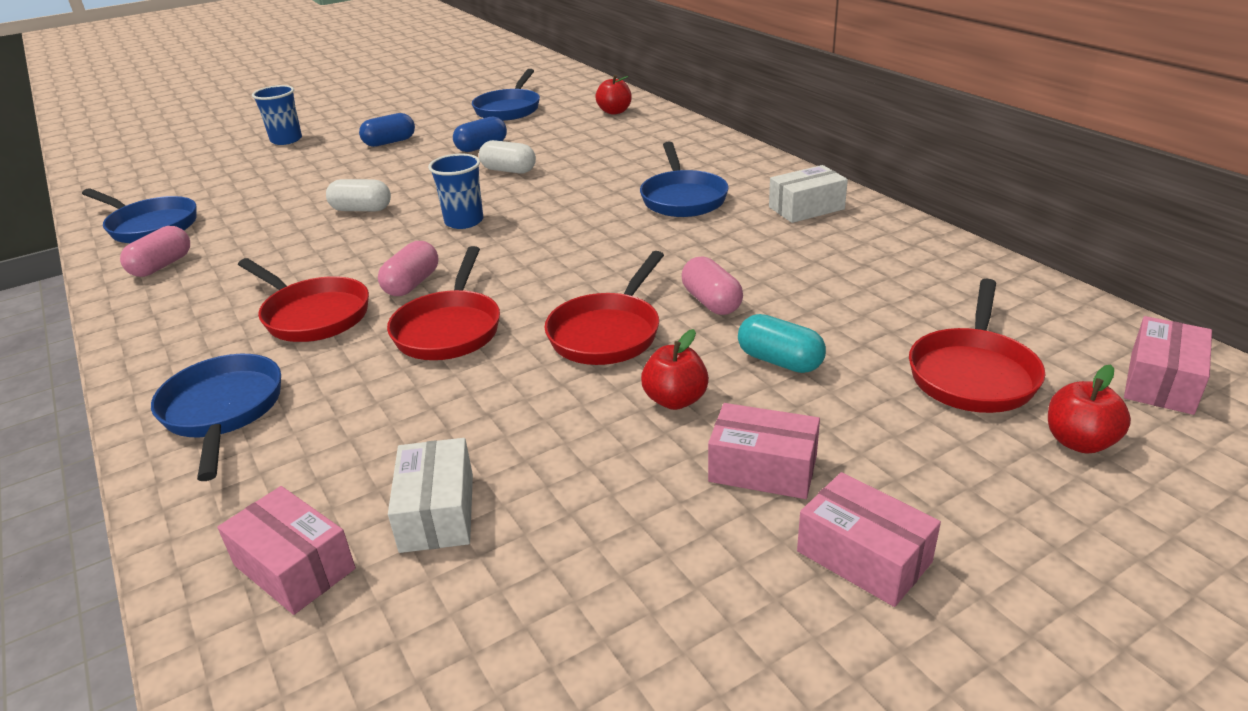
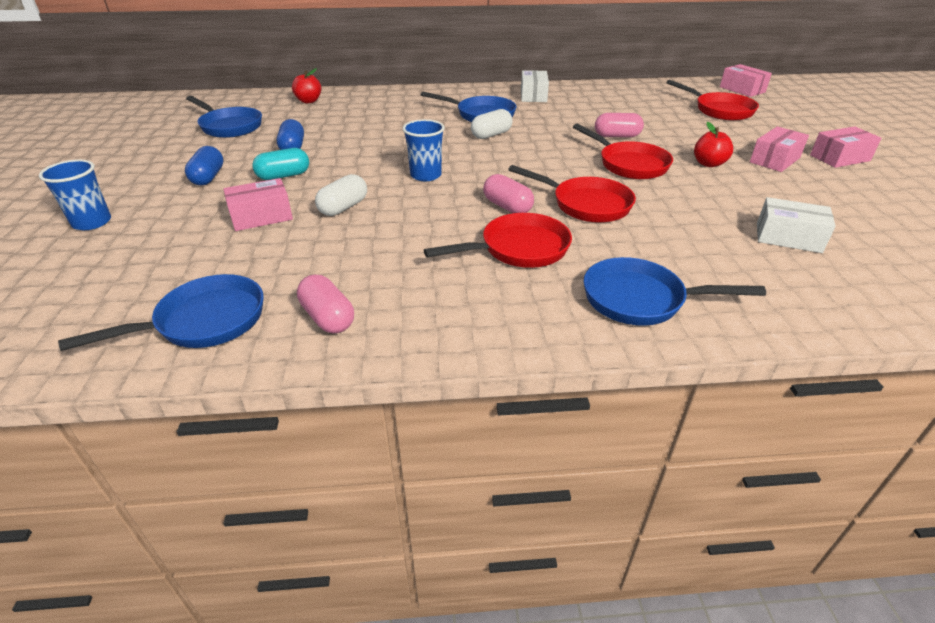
camera: 65 degrees left, 5 degrees up
(294, 567) = (830, 286): pink box -> pink box (261, 216)
(509, 170) = (356, 147): white capsule -> white capsule (491, 135)
(779, 361) = (687, 137): turquoise capsule -> turquoise capsule (284, 176)
(1079, 442) = (775, 110): red apple -> none

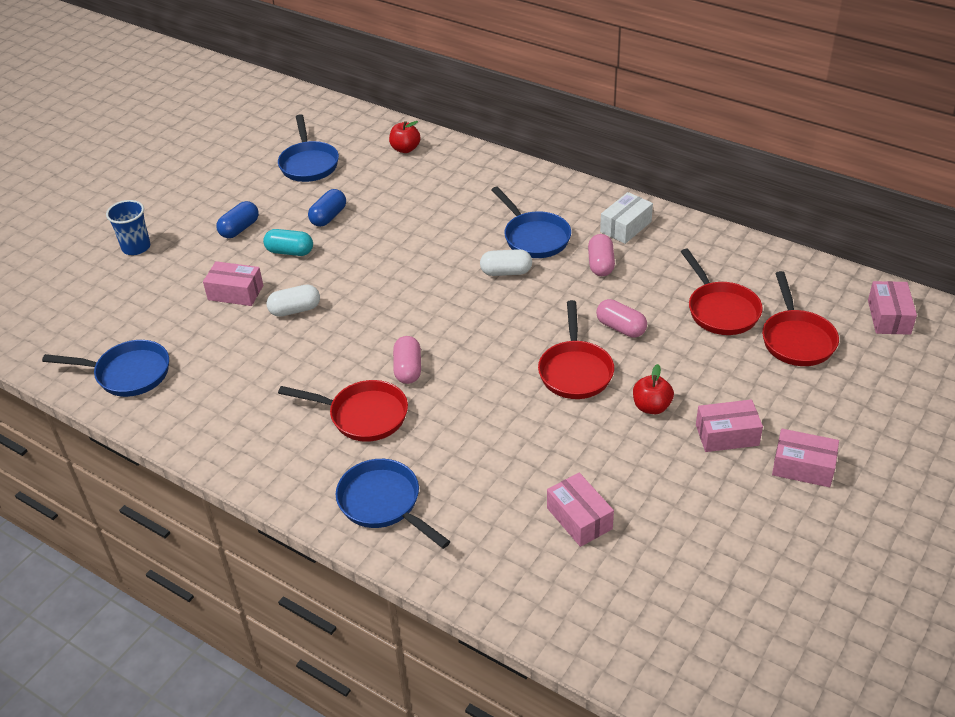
camera: 40 degrees right, 5 degrees up
(328, 318) = (190, 408): pink capsule -> pink capsule (600, 264)
(426, 175) = (390, 301): blue cup -> none
(586, 204) = (470, 398): red pan -> red pan (720, 310)
(788, 237) = (579, 518): white box -> pink box

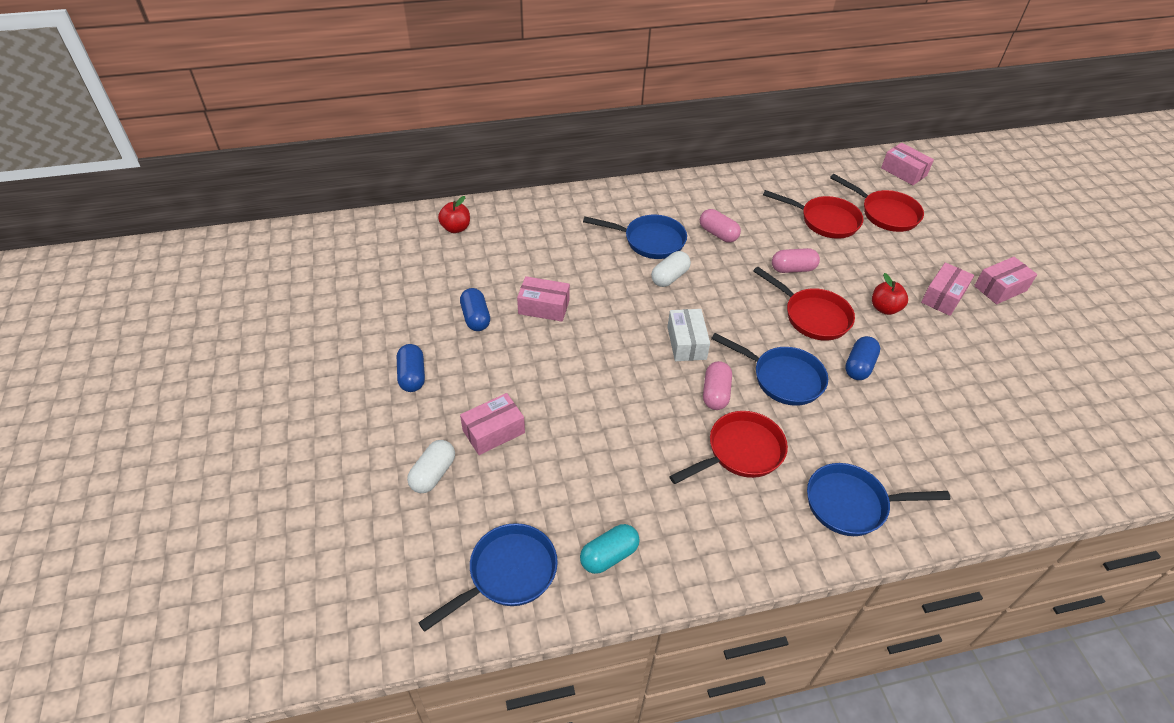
camera: 50 degrees left, 5 degrees up
(136, 247) = (334, 457): blue cup -> none
(290, 252) = (487, 366): turquoise capsule -> turquoise capsule (609, 555)
(295, 310) = (565, 410): white capsule -> white capsule (433, 474)
(309, 164) = (390, 284): blue pan -> blue pan (782, 378)
(408, 369) = (715, 393): pink capsule -> pink capsule turned 60 degrees clockwise
(550, 429) = (859, 366): none -> blue capsule
(579, 518) = (960, 411): pink box -> pink box (544, 307)
(626, 227) = (694, 199): white box -> white box (686, 343)

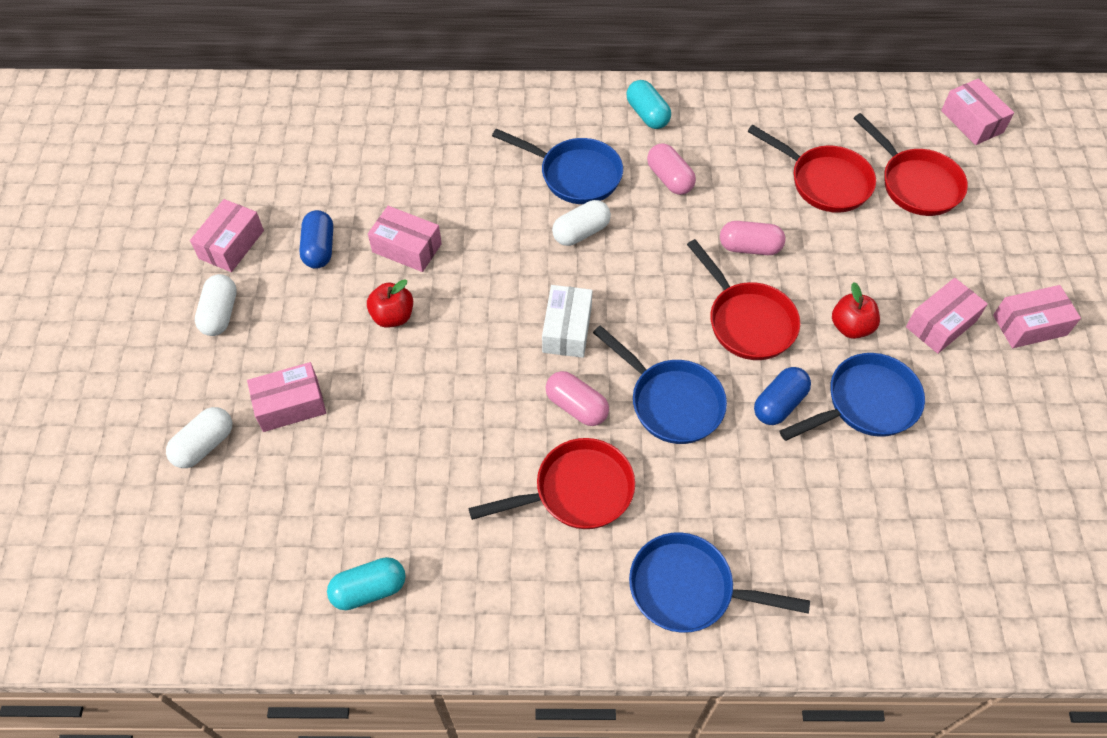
camera: 15 degrees right, 10 degrees up
(404, 326) = (231, 244): none -> pink box
(412, 376) = (220, 314): blue capsule -> white capsule
(456, 228) = (336, 117): red apple -> red apple (393, 316)
(507, 574) = (246, 586): blue pan -> blue pan (865, 404)
(685, 196) = (647, 114): none -> turquoise capsule
(715, 393) = (576, 406): pink capsule -> pink capsule turned 75 degrees counterclockwise

